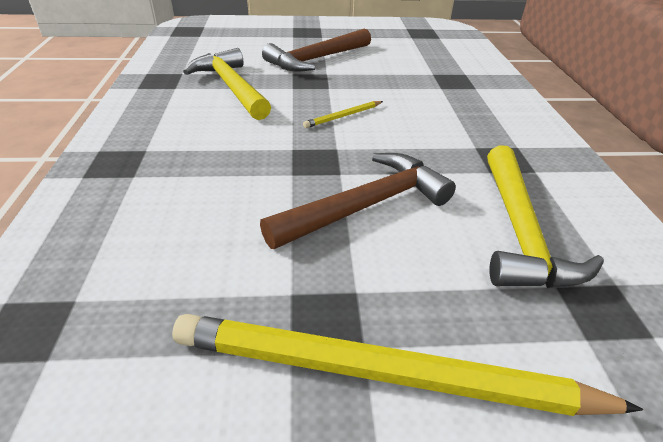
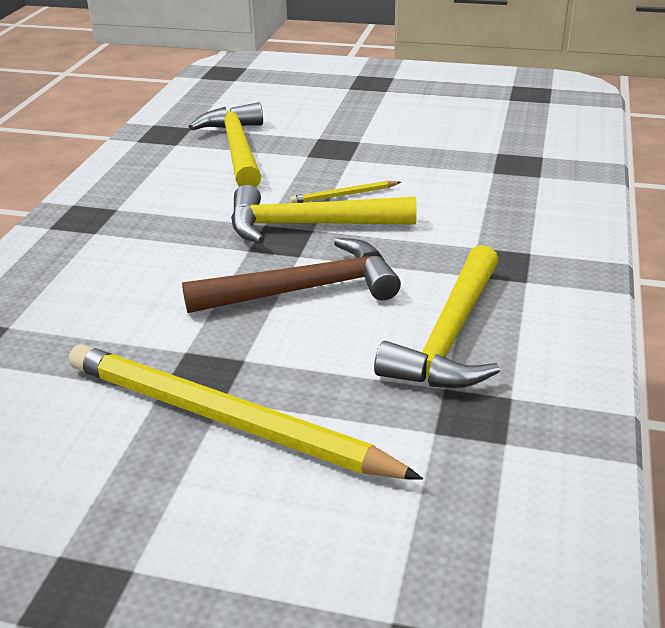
camera: 20 degrees right, 5 degrees down
(317, 59) = (359, 121): brown hammer -> none
(332, 145) = (309, 225): none -> yellow hammer

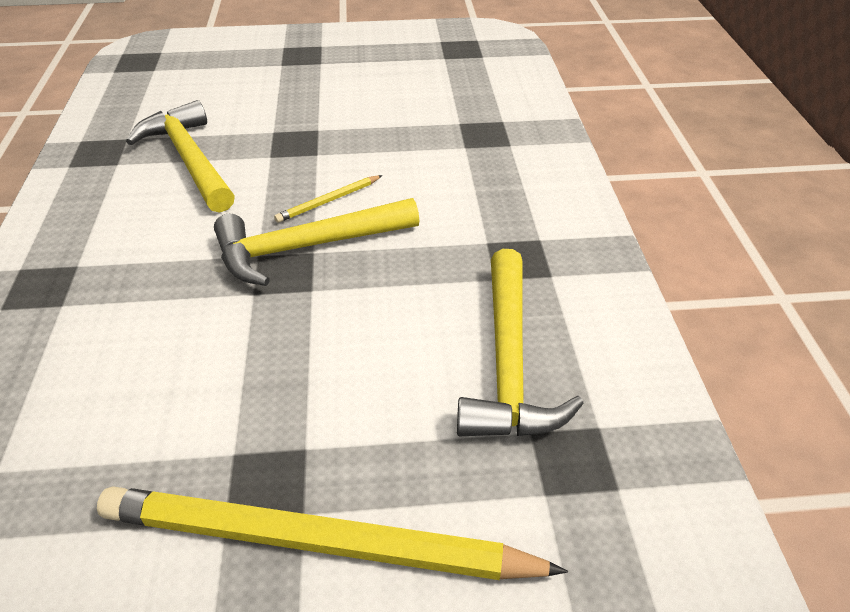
camera: 20 degrees left, 10 degrees up
(304, 290) = (334, 335): brown hammer -> none

